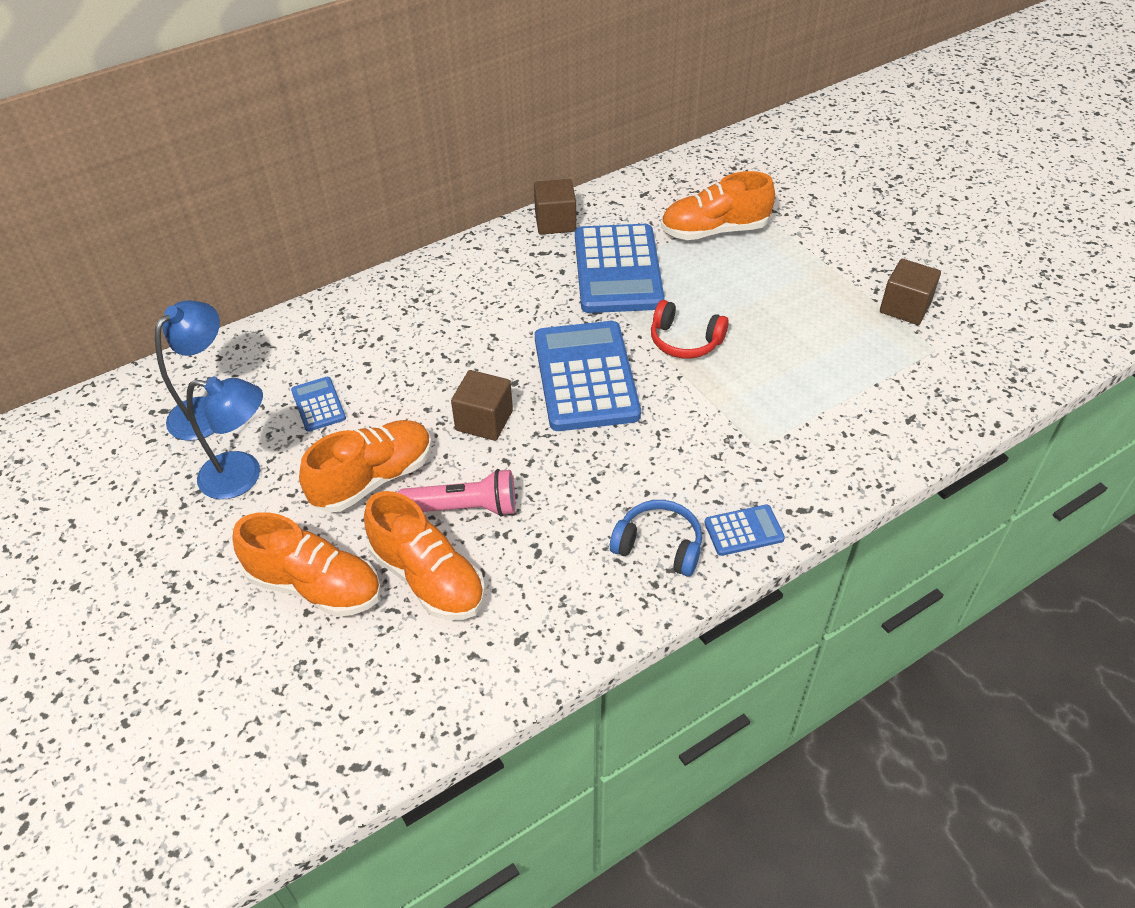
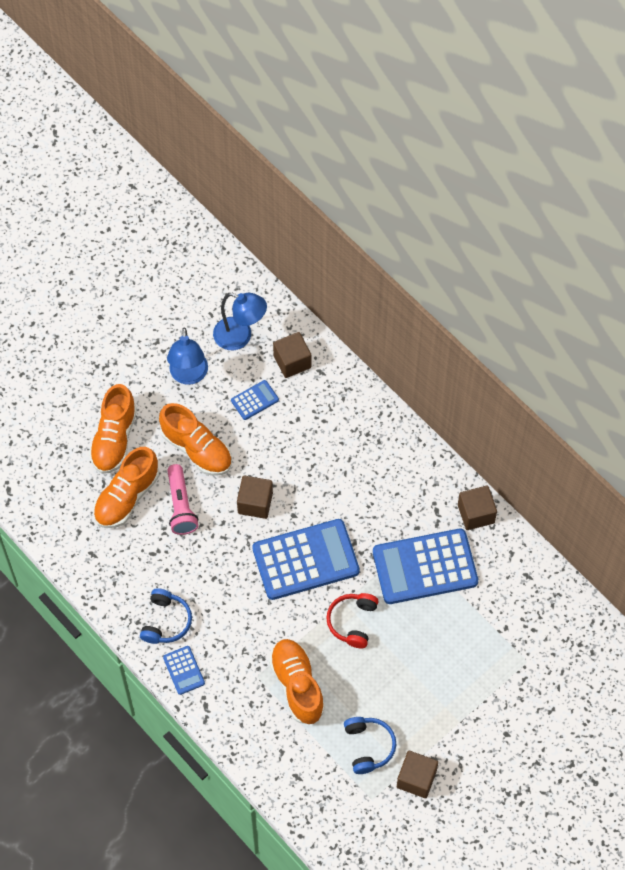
camera: 80 degrees right, 15 degrees up
(274, 359) = (292, 362): none -> brown cube
(714, 231) = (487, 634): orange shoe -> orange shoe (297, 685)
(863, 344) = (368, 746): none -> blue headphones

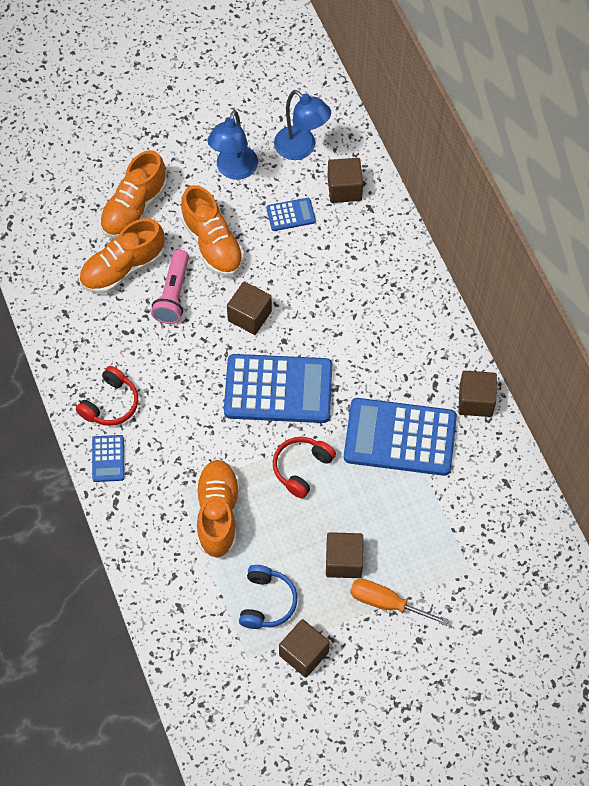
camera: 20 degrees right, 0 degrees up
(166, 621) = (110, 404): blue headphones -> red headphones
(419, 689) = (343, 561): none -> brown cube
(468, 712) = (386, 603): none -> orange screwdriver

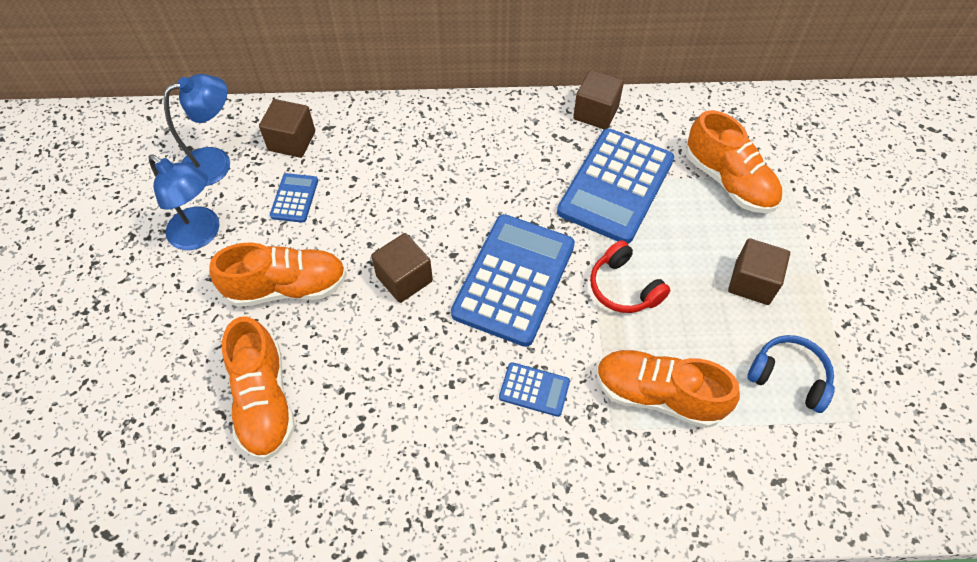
camera: 70 degrees left, 5 degrees down
(108, 459) = (538, 507): blue calculator -> blue calculator (534, 389)
(110, 404) = (457, 478): red headphones -> none
(134, 208) = (184, 359): orange shoe -> orange shoe (729, 181)
(173, 294) = (333, 352): pink flashlight -> none
(304, 653) = (862, 358): brown cube -> none
(386, 603) = (811, 258): orange screwdriver -> none

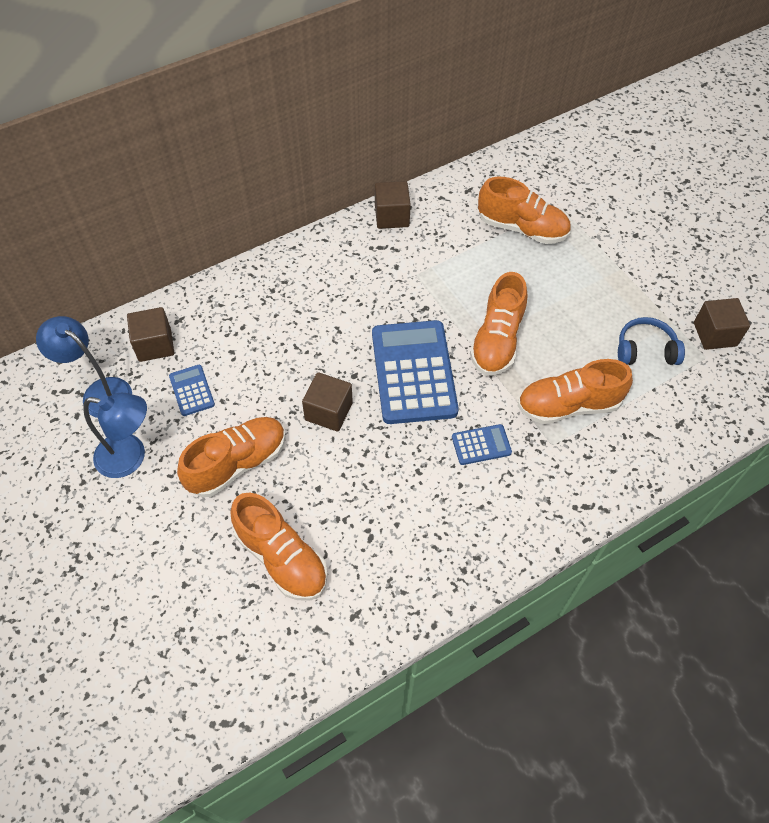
camera: 30 degrees left, 0 degrees up
(216, 163) = (99, 392): blue lamp -> blue lamp turned 90 degrees counterclockwise
(615, 186) = (443, 267): blue calculator -> none
(624, 287) = (497, 340): red headphones -> orange shoe
(752, 282) = (582, 295): brown cube -> brown cube (714, 334)

